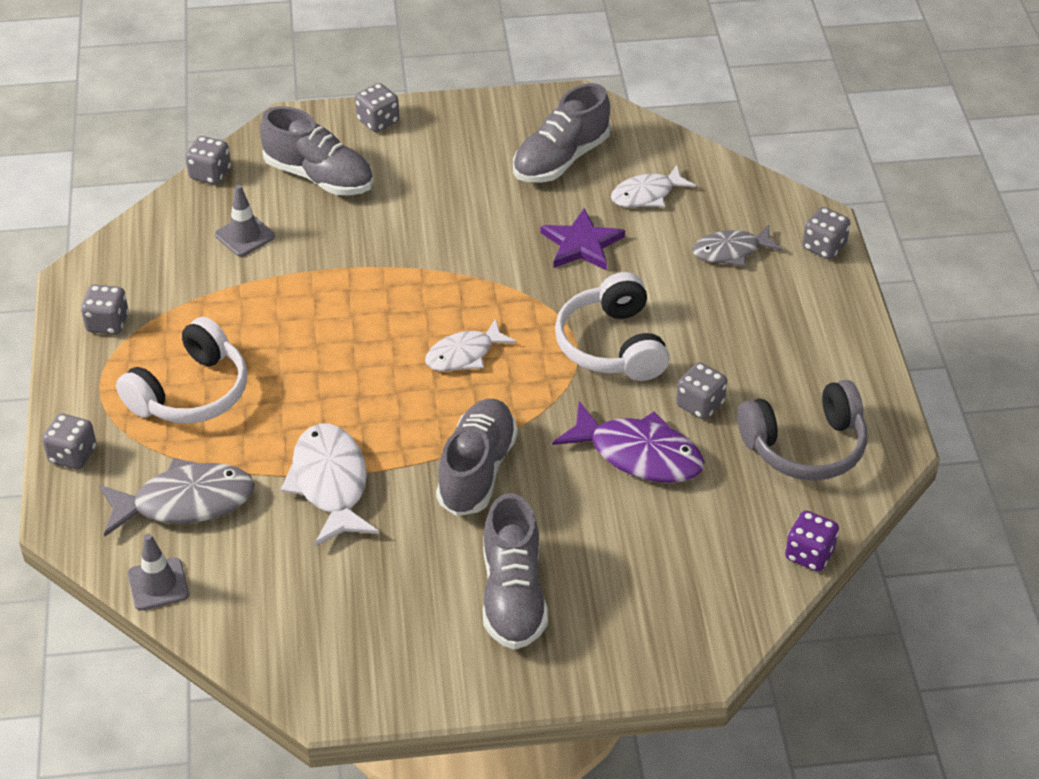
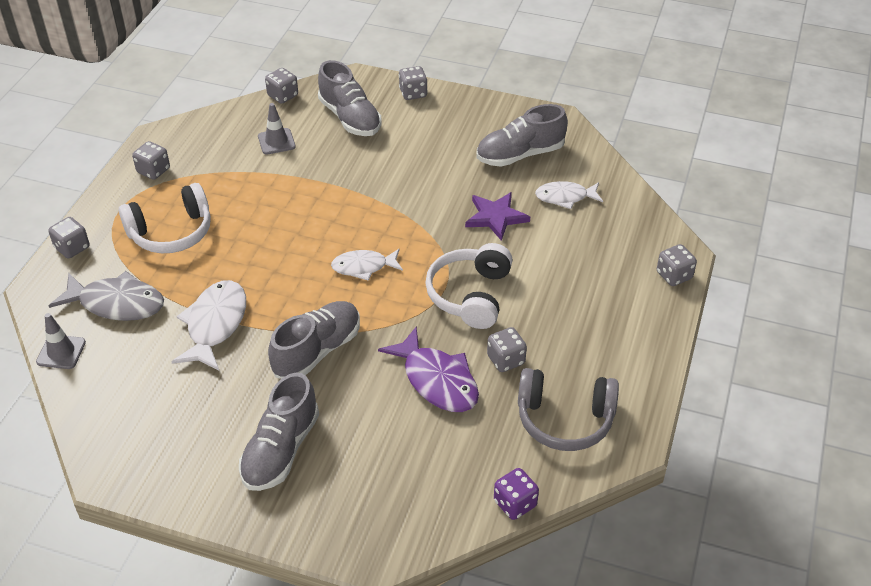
camera: 25 degrees right, 0 degrees up
(731, 251) = (601, 256): grey fish -> none

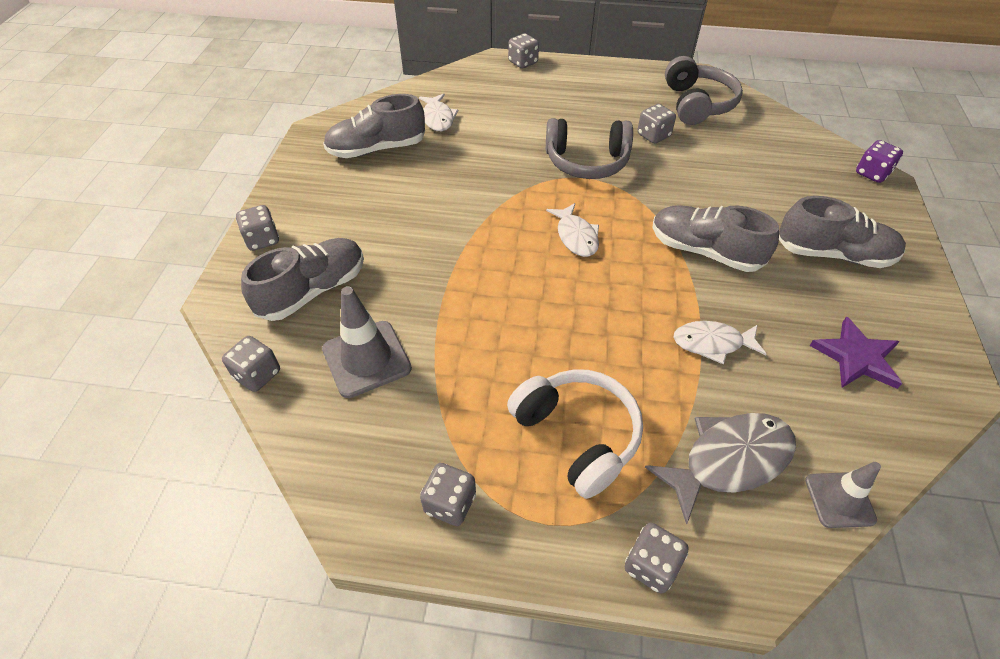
camera: 100 degrees left, 5 degrees up
(116, 303) = (729, 460): grey fish -> grey fish turned 60 degrees clockwise
(215, 325) = (712, 343): white fish -> white fish, size x0.65
(276, 141) = (366, 359): grey traffic cone -> grey traffic cone, size x1.55
(437, 380) = (696, 170): purple fish -> none
(470, 295) = (587, 162): white headphones -> grey headphones
(496, 217) = (476, 156): purple star -> purple star (856, 357)
(515, 503) = (788, 120): purple dice -> purple dice (872, 173)
(520, 154) = (377, 149): grey shoe -> grey shoe turned 105 degrees clockwise

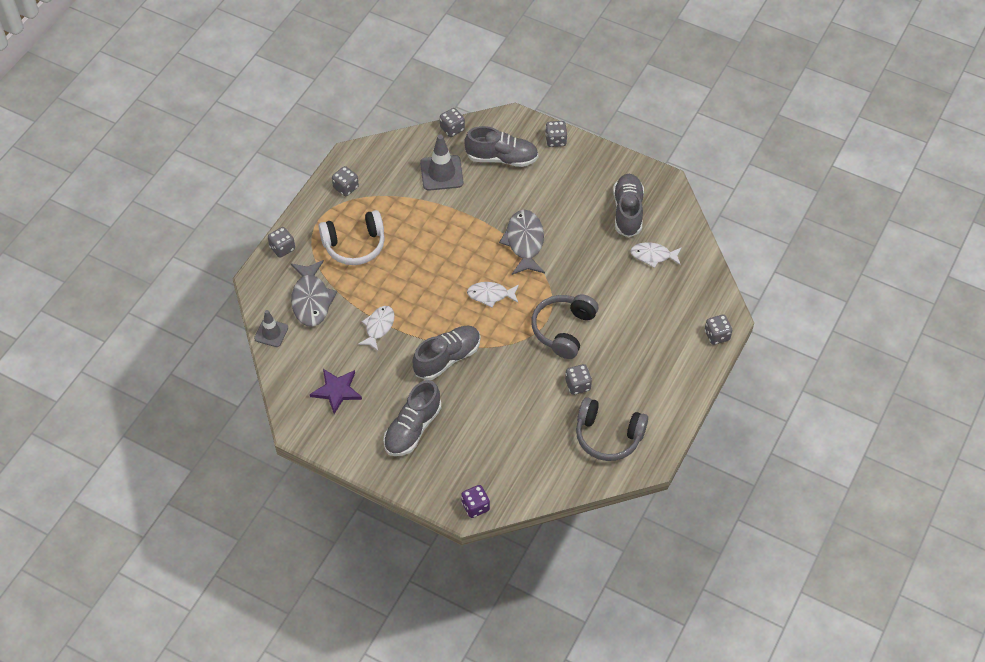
camera: 110 degrees right, 5 degrees up
(313, 290) = (502, 158): grey shoe -> grey shoe turned 60 degrees counterclockwise
(468, 226) = (524, 242): none -> grey fish

